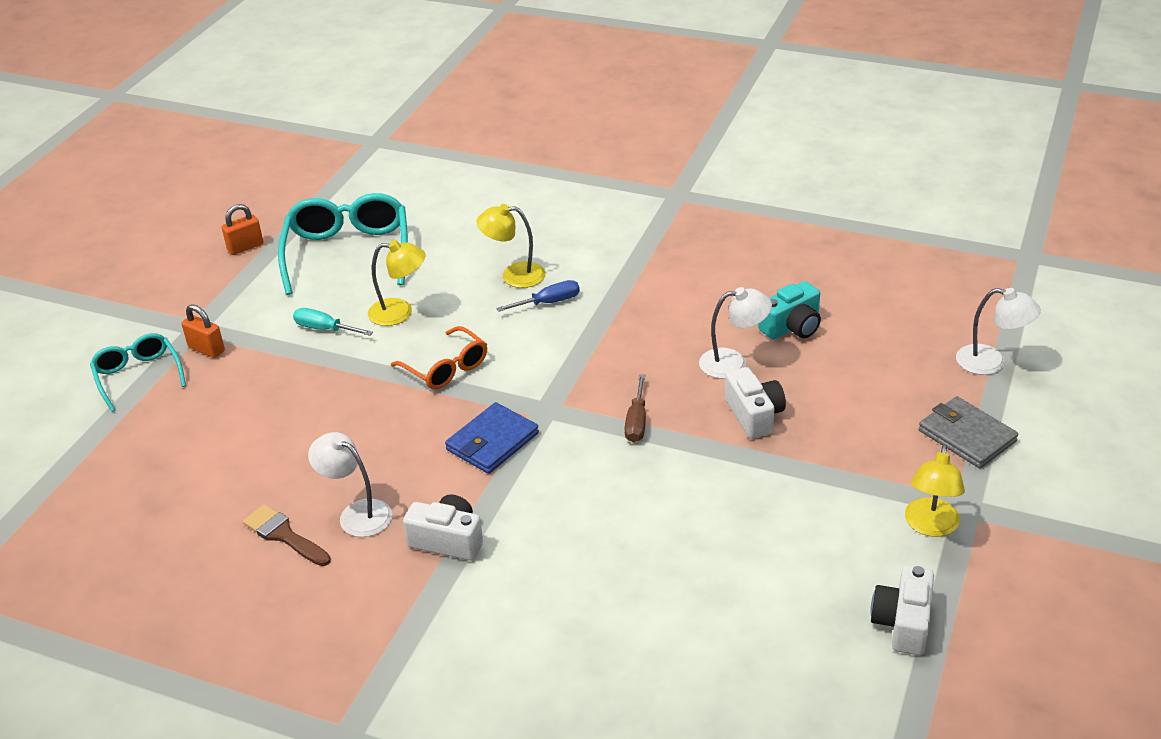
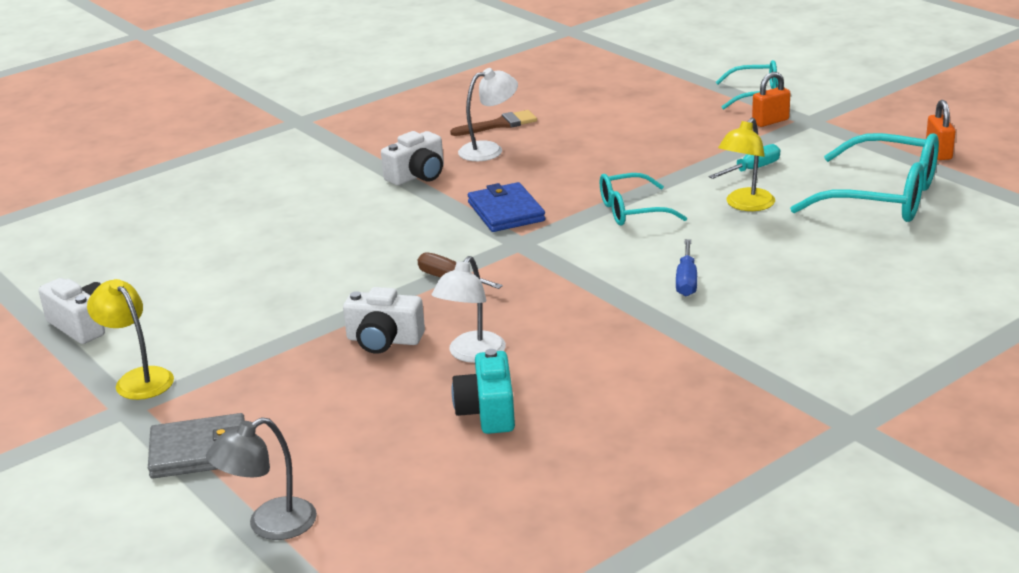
camera: 120 degrees right, 10 degrees down
(446, 368) = (632, 211): orange glasses -> turquoise glasses
(514, 275) = (758, 273): yellow lamp -> none
(991, 362) = (269, 525): white lamp -> grey lamp

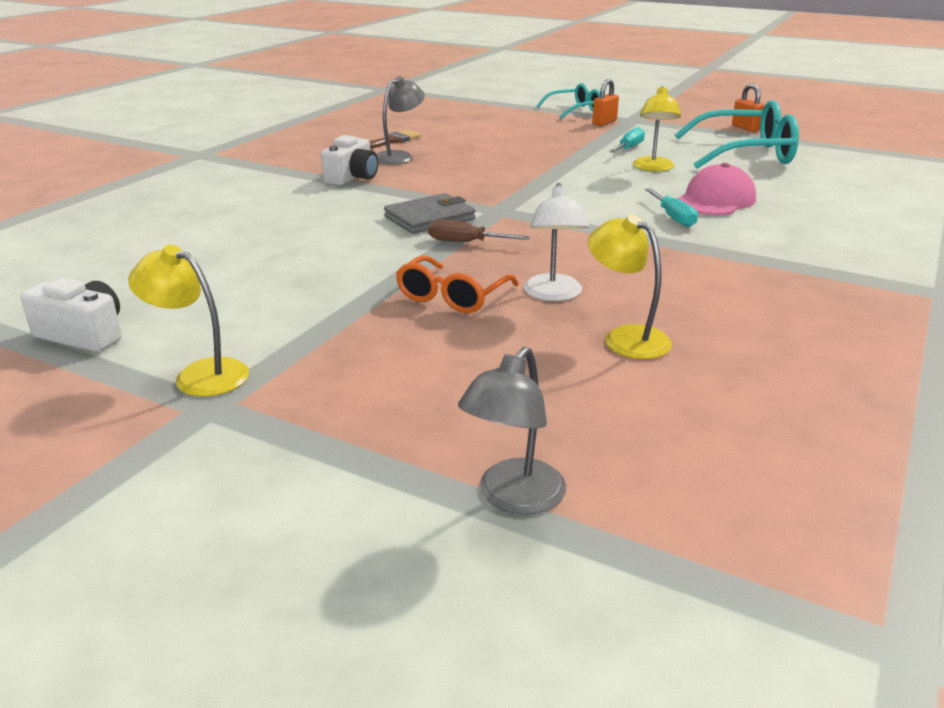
camera: 25 degrees left, 0 degrees up
(199, 451) = (344, 434): grey wallet -> grey wallet (430, 218)
(384, 340) = (452, 296): white camera -> orange glasses
(488, 411) = (626, 337): turquoise camera -> yellow lamp
(489, 150) = (399, 156): white lamp -> grey lamp
(506, 211) = (461, 192): blue wallet -> none
(632, 211) = (568, 180): turquoise glasses -> none
(686, 281) = (673, 217): blue screwdriver -> turquoise screwdriver
(760, 264) = (715, 200): none -> pink cap

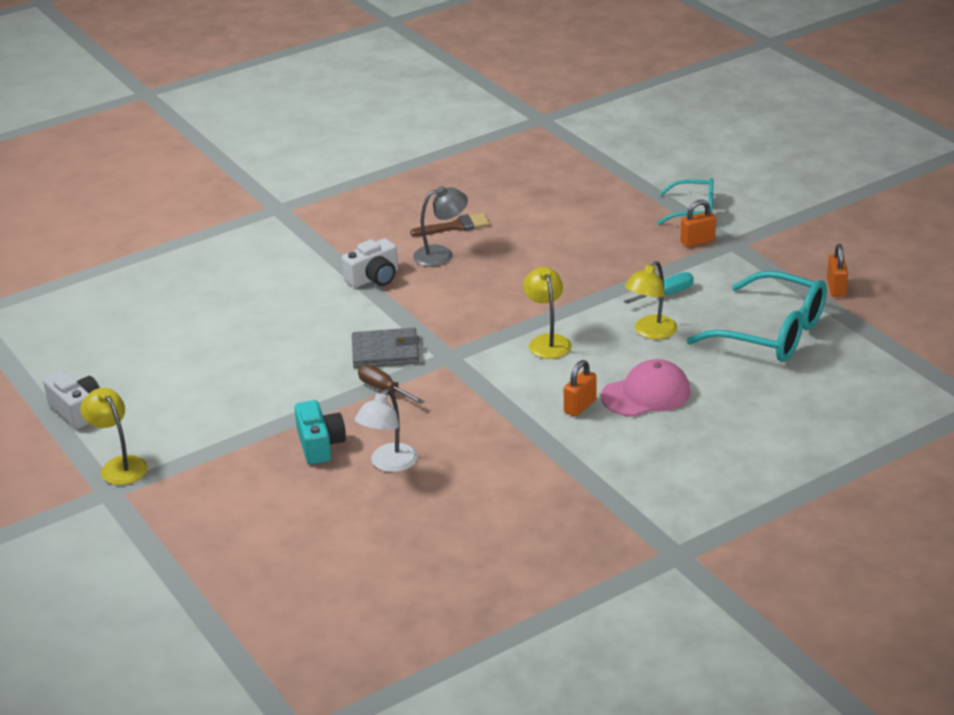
camera: 30 degrees right, 5 degrees up
(452, 296) = (320, 445): orange glasses -> turquoise camera
(513, 498) = (209, 603): grey lamp -> none
(626, 337) = (392, 518): yellow lamp -> yellow lamp (547, 341)
(673, 217) = (580, 406): turquoise screwdriver -> orange padlock

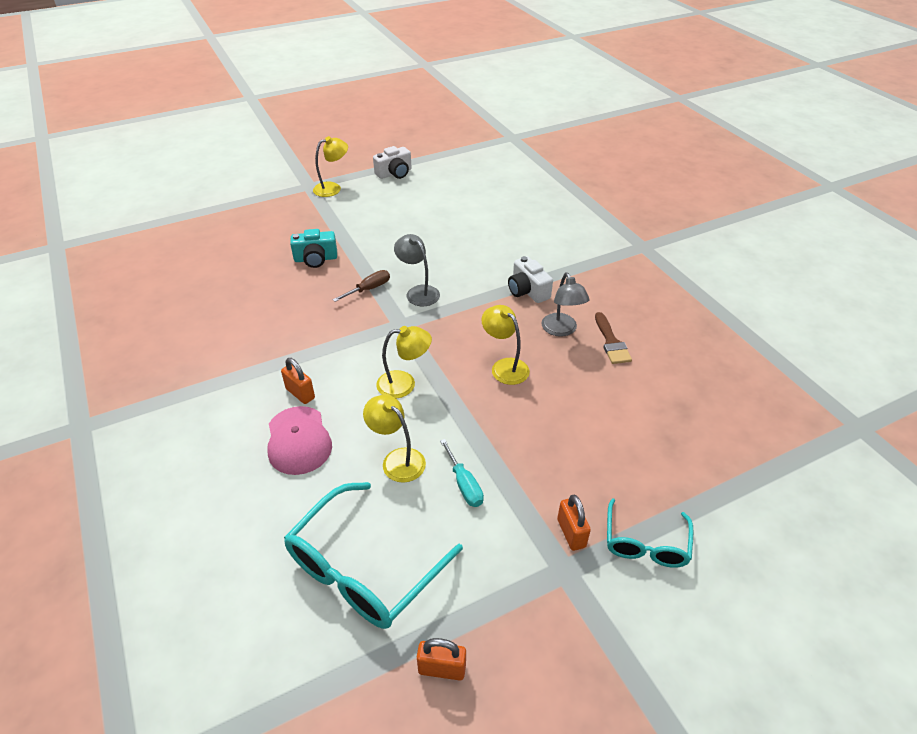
camera: 95 degrees right, 10 degrees up
(385, 352) = (418, 292): grey wallet -> grey lamp
(388, 464) = (278, 287): white lamp -> none
(506, 284) = (504, 366): none -> yellow lamp

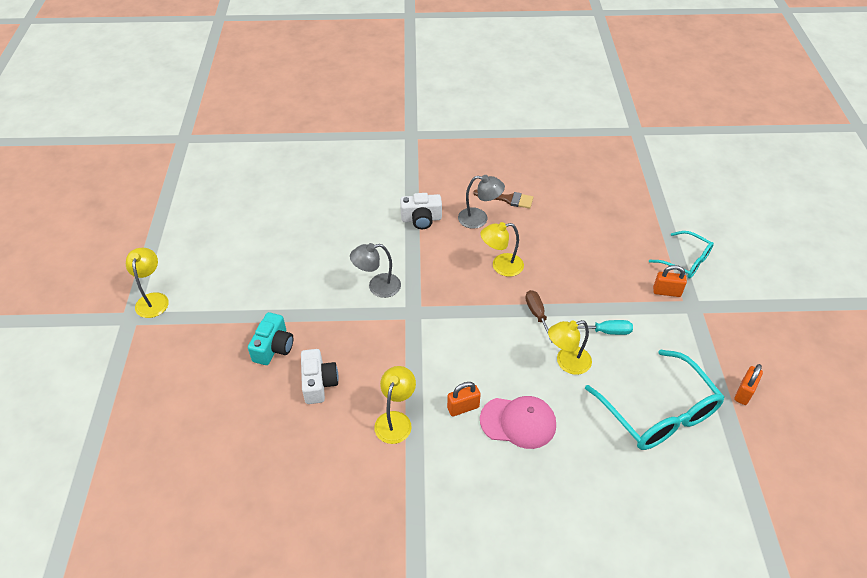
camera: 65 degrees left, 5 degrees up
(369, 289) = (350, 320): brown screwdriver -> brown screwdriver (537, 315)
(394, 173) = (169, 242): white camera -> white camera (319, 383)
(404, 384) = (488, 333): yellow lamp -> yellow lamp (395, 420)

